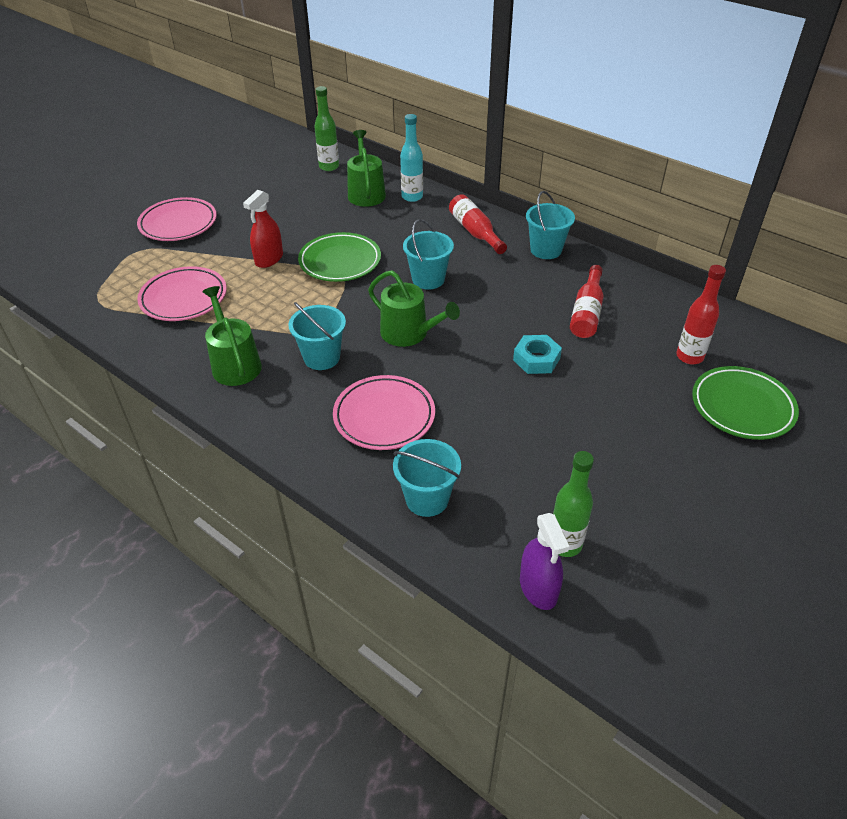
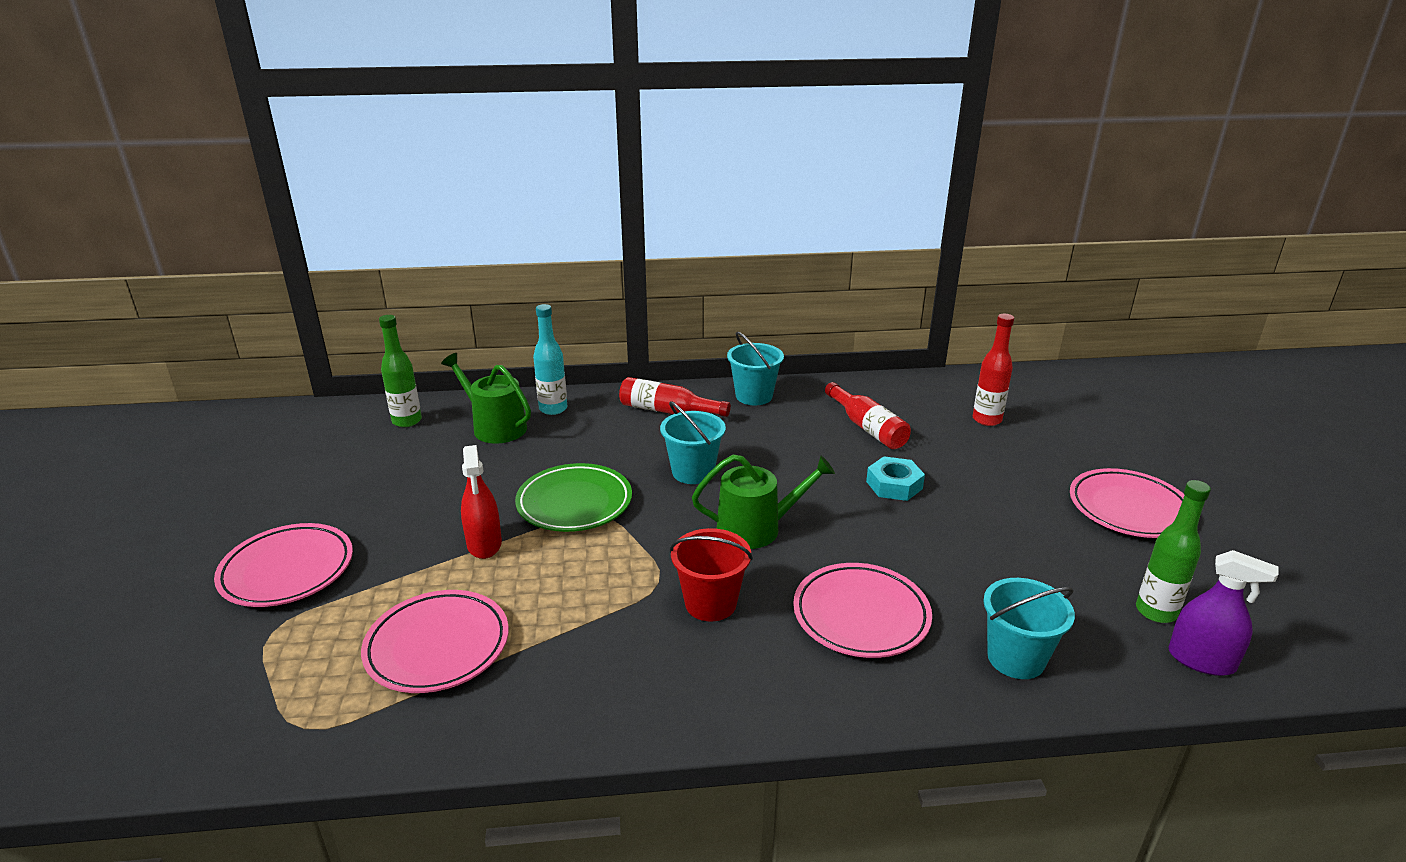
camera: 45 degrees left, 15 degrees down
(234, 364) = (625, 673): green watering can -> none
(321, 357) = (710, 603): turquoise bucket -> red bucket
(680, 479) = (1129, 509): none -> pink plate
(742, 407) = (1073, 435): green plate -> none

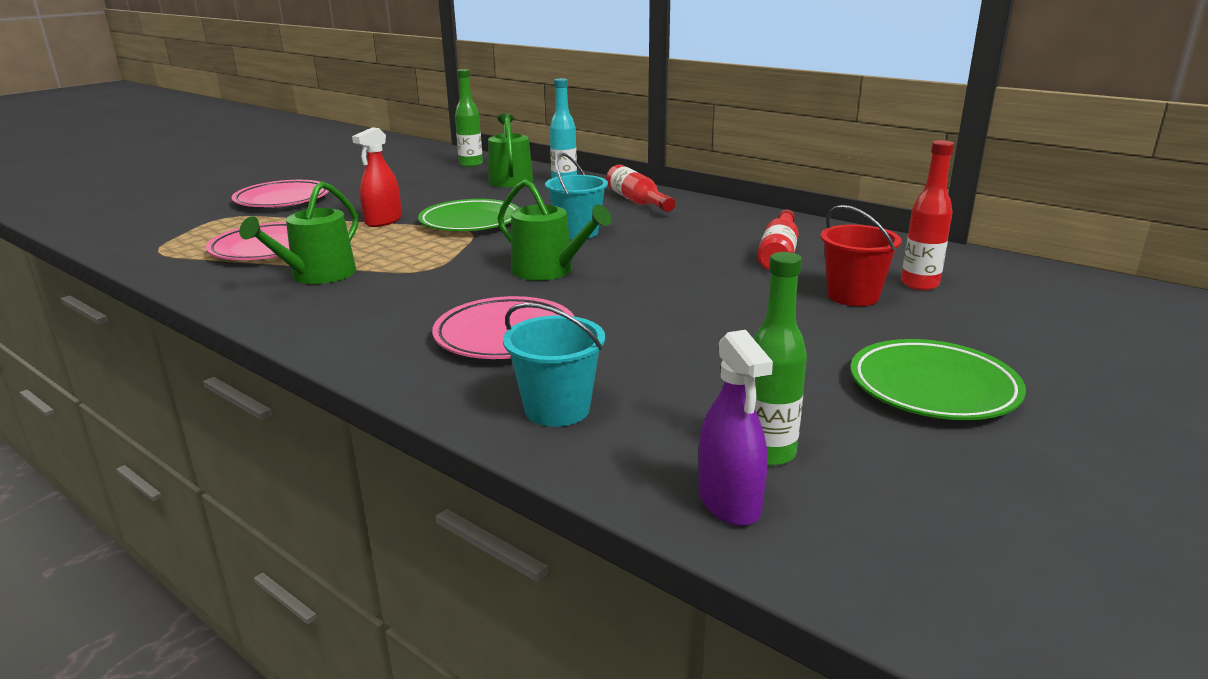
camera: 45 degrees right, 5 degrees down
(574, 648) = (317, 275): none -> green watering can
(710, 603) = (430, 289): red bucket -> red bucket (853, 296)
(754, 396) = (723, 212): turquoise bucket -> none
(894, 485) = (716, 288): turquoise nut -> none
(1129, 509) = (933, 387): pink plate -> green plate

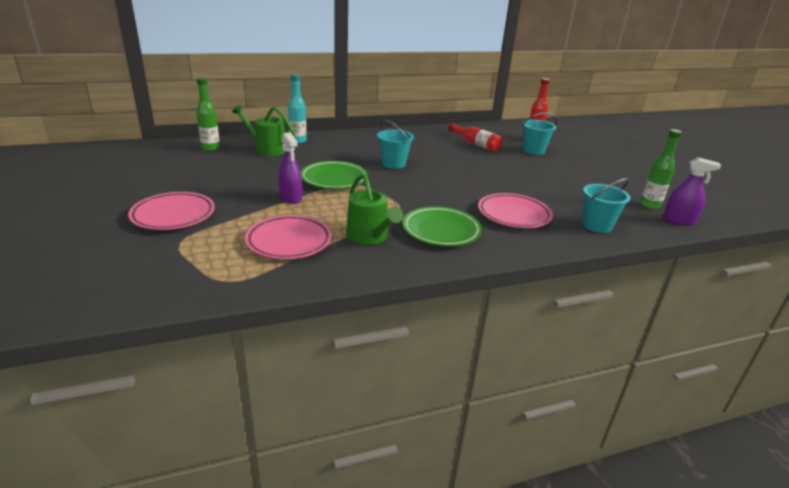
camera: 60 degrees left, 5 degrees up
(383, 221) = (291, 198): red spray bottle -> purple spray bottle
(549, 271) = (441, 184): green watering can -> none
(637, 201) = (365, 140): red bottle -> none
(853, 296) = (533, 151): red bucket -> turquoise bucket
(933, 387) = (617, 169): green plate -> green plate (441, 230)

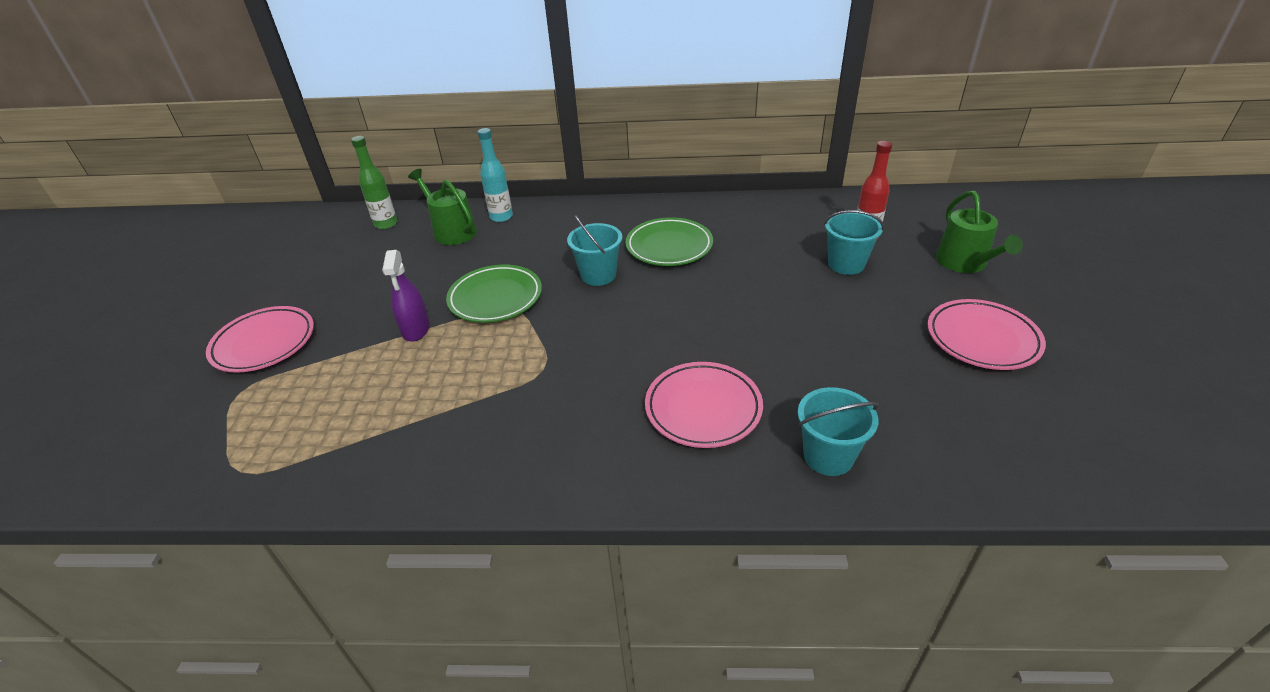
camera: 25 degrees right, 10 degrees up
(289, 241) = (356, 412): pink plate -> pink plate (982, 339)
(369, 237) = (461, 421): green watering can -> green watering can (965, 263)
(441, 230) = (567, 425): green plate -> green plate (669, 246)
(475, 144) = (757, 241): red bottle -> none
(650, 205) = (970, 422): green bottle -> none
(679, 220) = (1000, 470): purple spray bottle -> none

